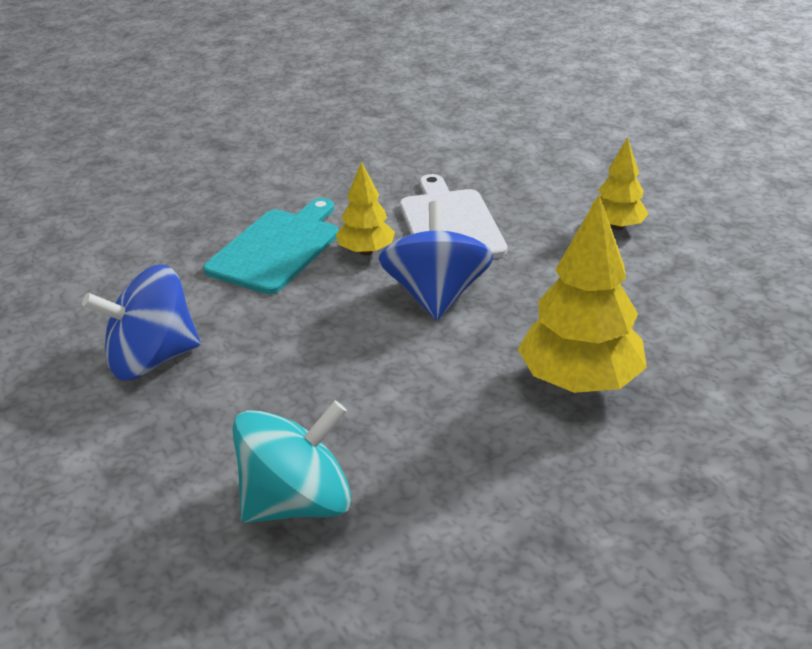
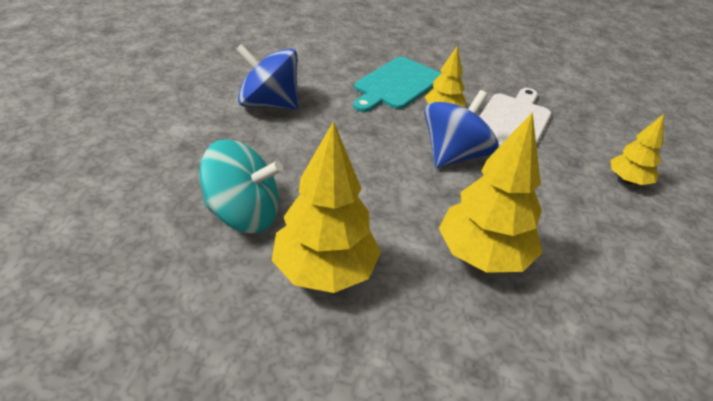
camera: 35 degrees right, 5 degrees up
(277, 248) = (396, 85): turquoise cutting board -> turquoise cutting board turned 150 degrees clockwise
(457, 499) = (324, 271): none -> yellow tree

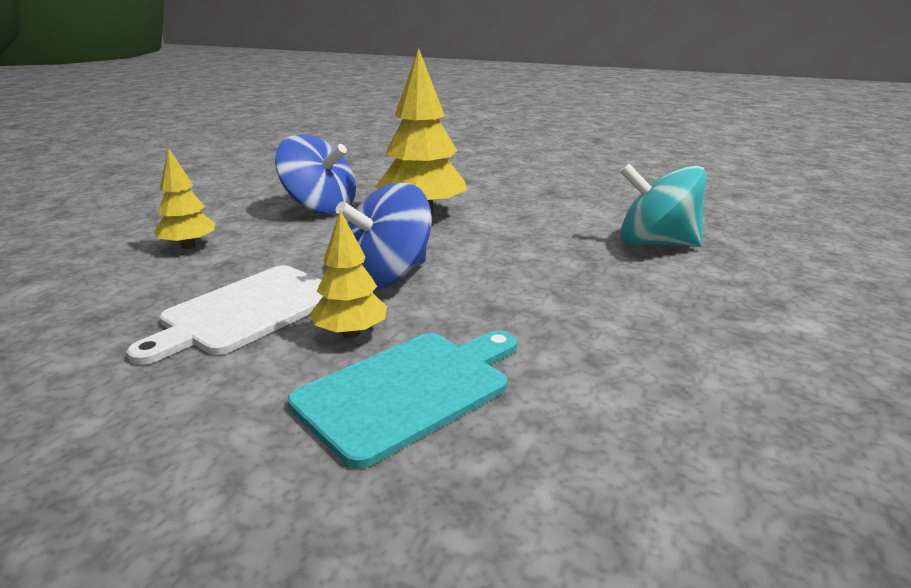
camera: 165 degrees left, 15 degrees down
(268, 104) = (679, 359): blue spinning top -> blue spinning top (320, 208)
(324, 271) = (568, 213): yellow tree -> none

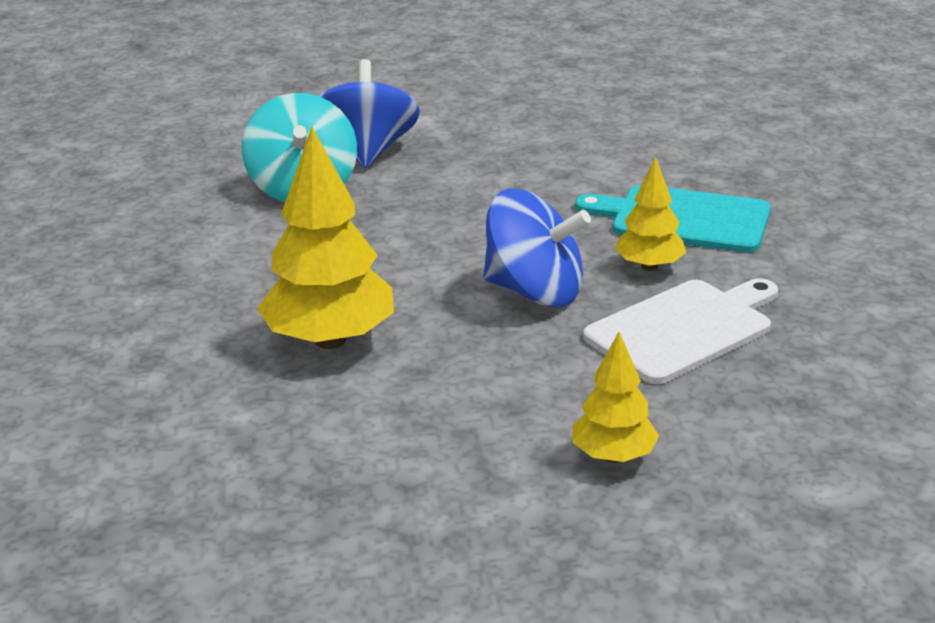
camera: 120 degrees left, 5 degrees up
(247, 311) = (683, 329): white cutting board -> white cutting board turned 45 degrees counterclockwise
(320, 208) = (383, 428): blue spinning top -> blue spinning top (367, 152)

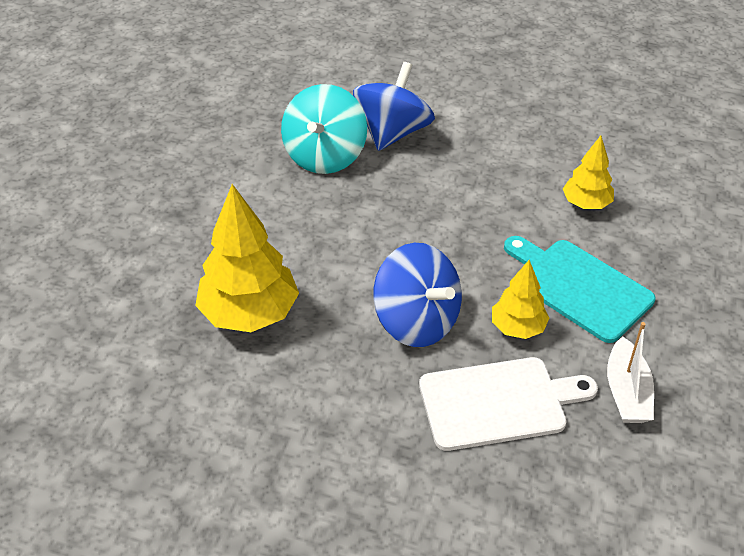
camera: 25 degrees right, 15 degrees up
(613, 456) = (363, 505): yellow tree -> yellow tree (586, 204)
(805, 283) = (626, 392): none -> white boat

